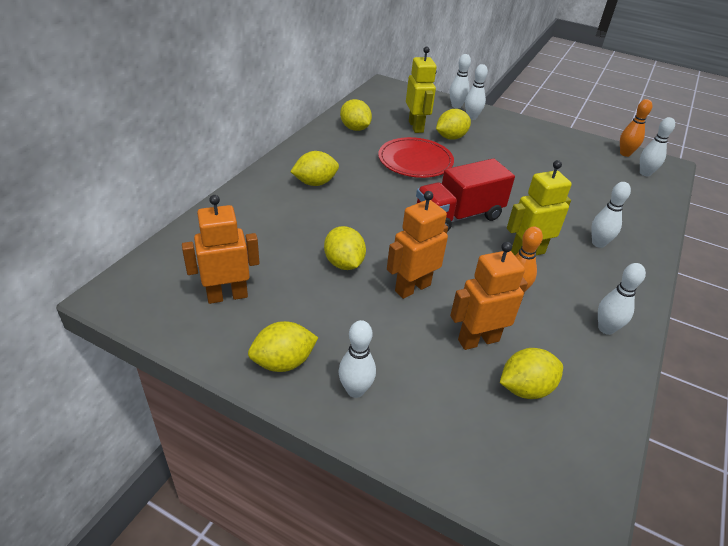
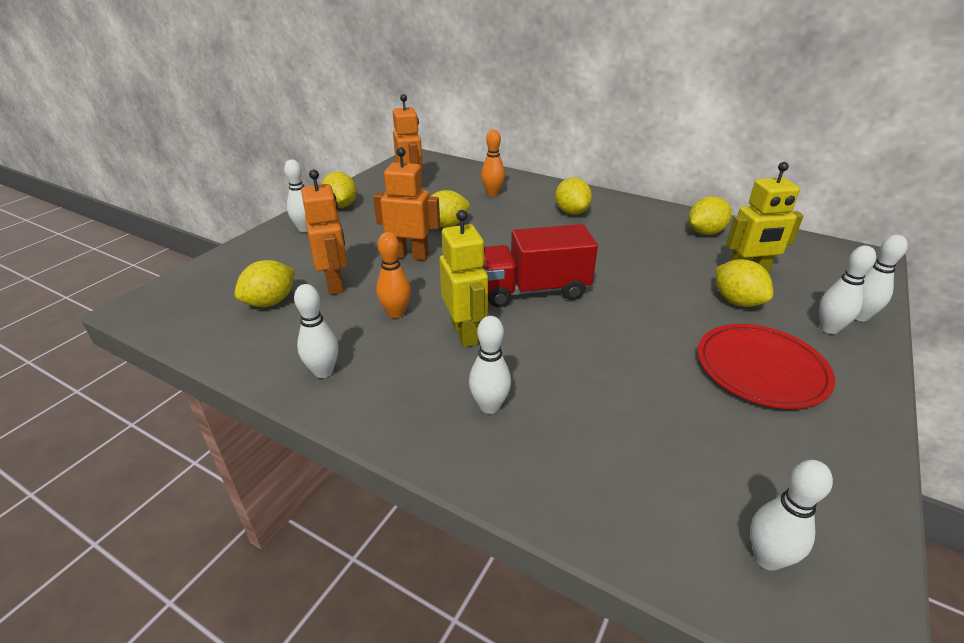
camera: 95 degrees right, 5 degrees down
(412, 288) = (410, 255): orange robot -> orange robot turned 45 degrees counterclockwise
(415, 160) = (649, 269): red plate -> red plate (761, 368)
(458, 216) = (533, 290): red truck -> red truck turned 75 degrees counterclockwise
(525, 388) = (270, 302): yellow lemon -> yellow lemon turned 60 degrees clockwise
(625, 154) = (849, 544): orange bowling pin -> orange bowling pin (492, 193)

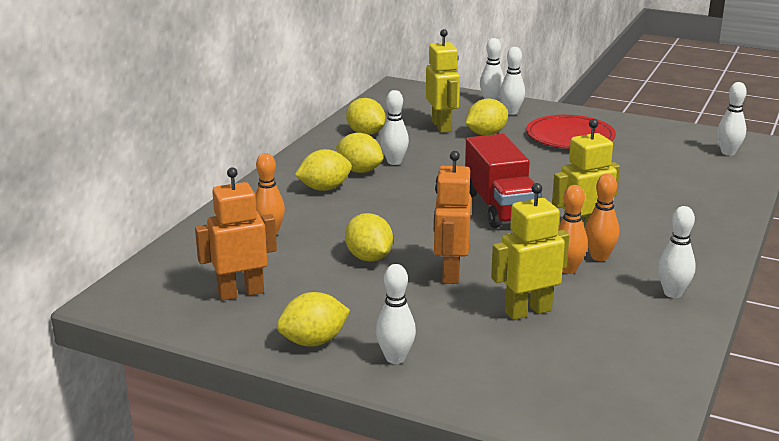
camera: 95 degrees left, 10 degrees down
(270, 302) = (581, 346): yellow lemon -> yellow lemon (359, 171)
(335, 284) = (528, 311): orange robot -> yellow robot
(414, 336) = (599, 257): none -> orange bowling pin
(489, 406) = (667, 221): white bowling pin -> white bowling pin (394, 162)

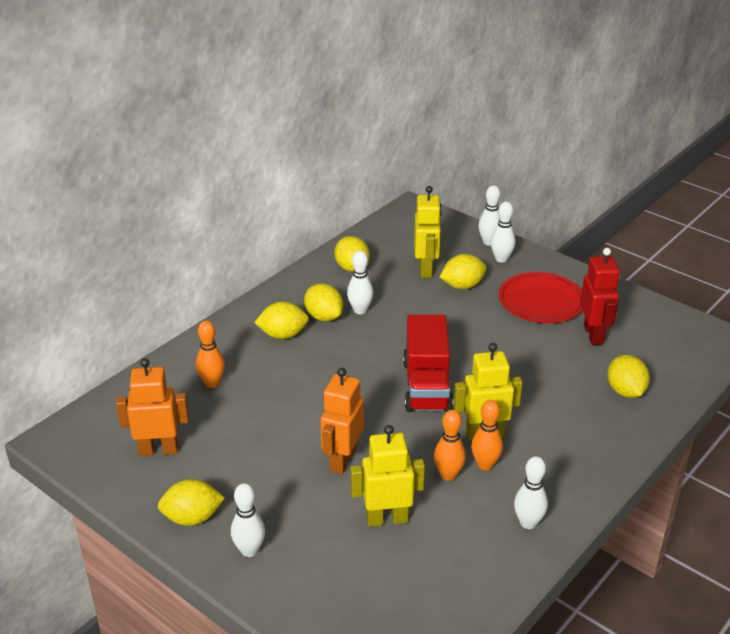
camera: 15 degrees right, 10 degrees up
(369, 258) = (282, 428): yellow lemon -> yellow lemon (625, 391)
(637, 153) = (594, 335): none -> red robot
(728, 153) = (685, 348): white bowling pin -> none

